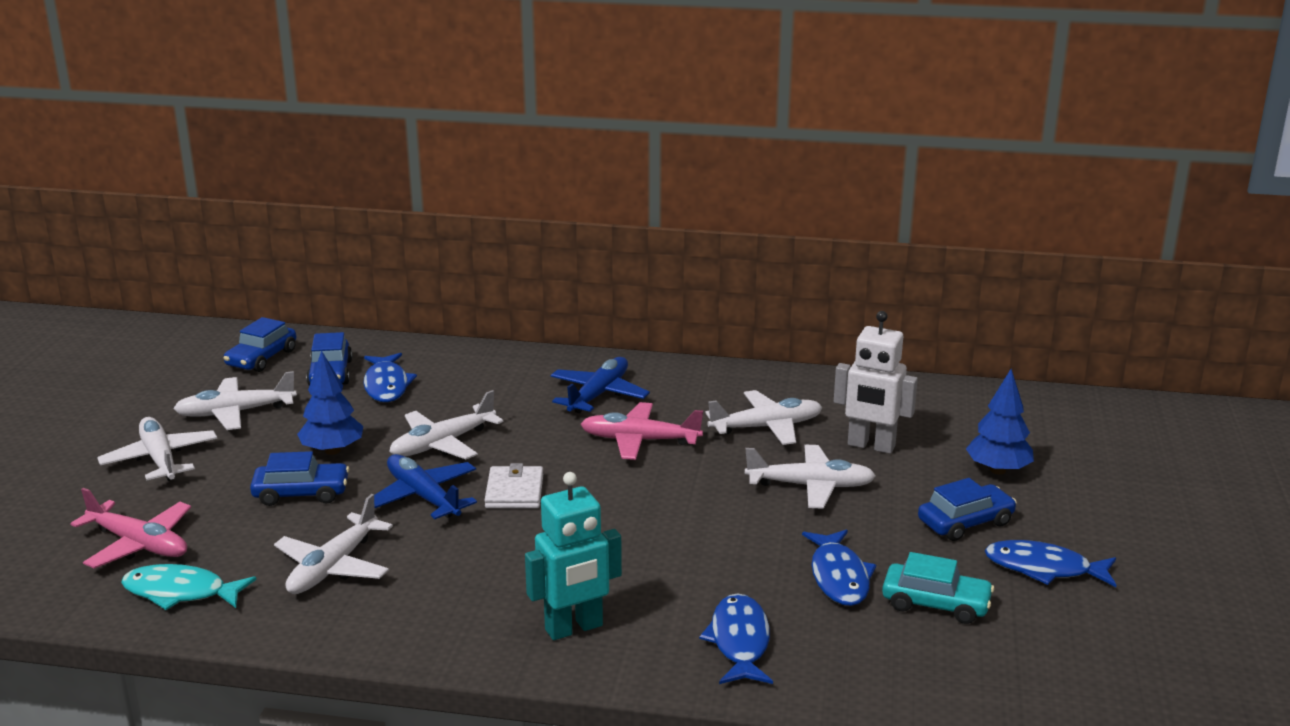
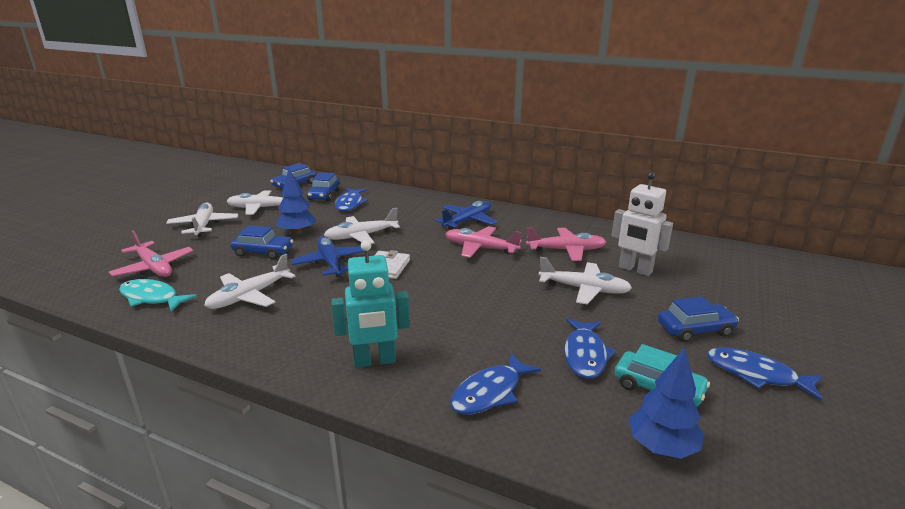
camera: 15 degrees right, 0 degrees up
(739, 642) = (490, 392): blue fish -> blue fish turned 150 degrees counterclockwise
(766, 427) = (566, 250): white plane -> pink plane
(997, 470) = (727, 297): blue tree -> blue tree (661, 447)

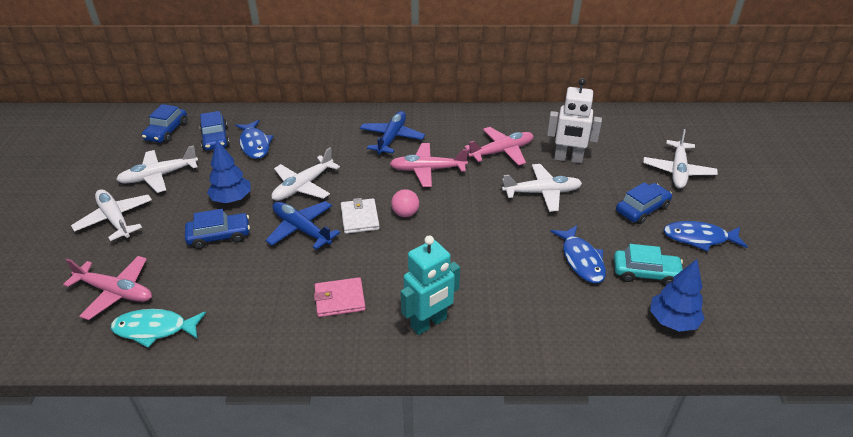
camera: 25 degrees left, 15 degrees up
(249, 296) = (256, 293): white plane -> white plane (678, 171)
(312, 319) = (339, 299): none -> pink wallet
(431, 273) = (405, 213): none -> pink ball
(490, 392) = (537, 319): blue fish -> none

